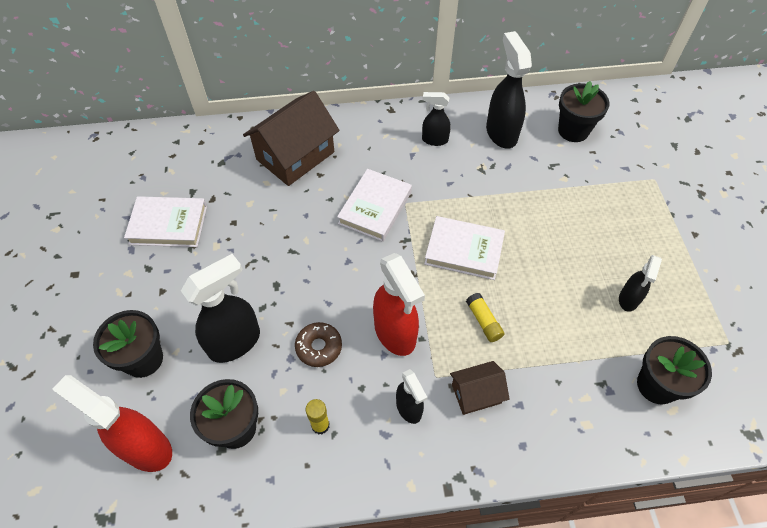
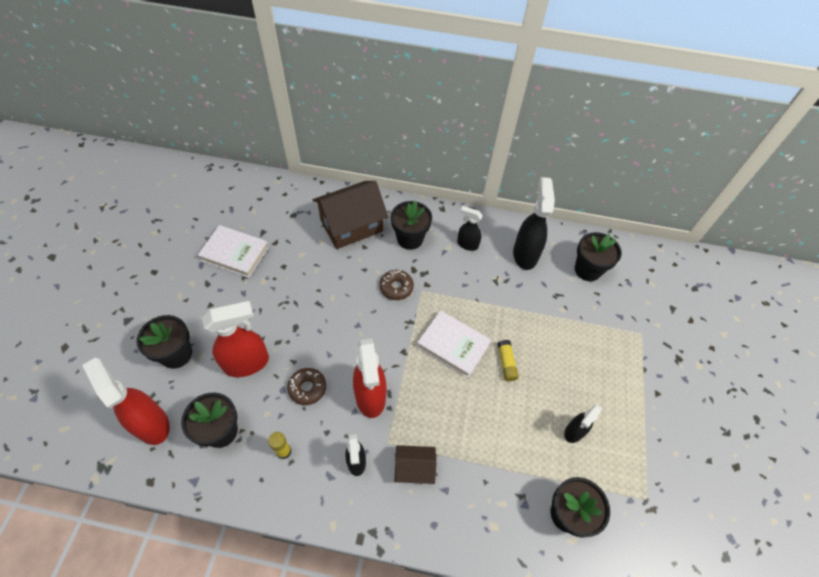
camera: 15 degrees right, 0 degrees up
(235, 342) = (247, 363): black spray bottle -> red spray bottle
(368, 151) = (410, 239): none -> black flower pot
(375, 208) = (396, 287): white book -> brown donut
(483, 321) = (445, 410): yellow glue stick -> yellow glue stick (506, 363)

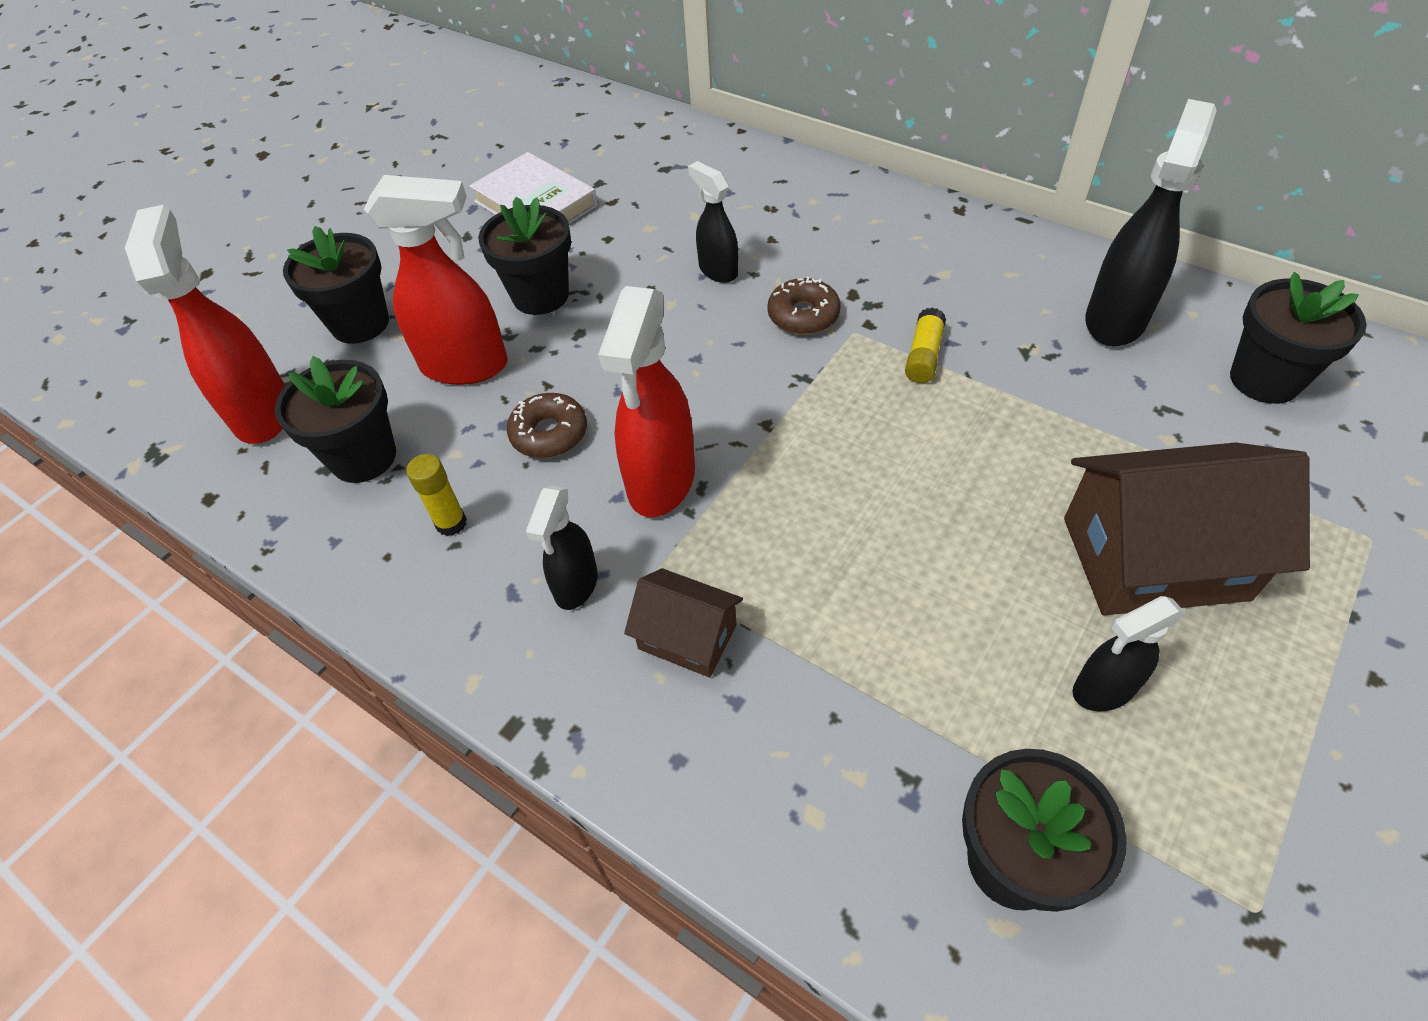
camera: 30 degrees right, 5 degrees down
(351, 226) = (763, 203): brown house -> brown house (1154, 558)
(410, 239) = (869, 244): black flower pot -> black flower pot (540, 296)
(453, 345) = (877, 440): white book -> none
(467, 244) = (988, 276): black spray bottle -> black spray bottle (717, 270)
(506, 363) = (986, 504): yellow glue stick -> yellow glue stick (923, 356)

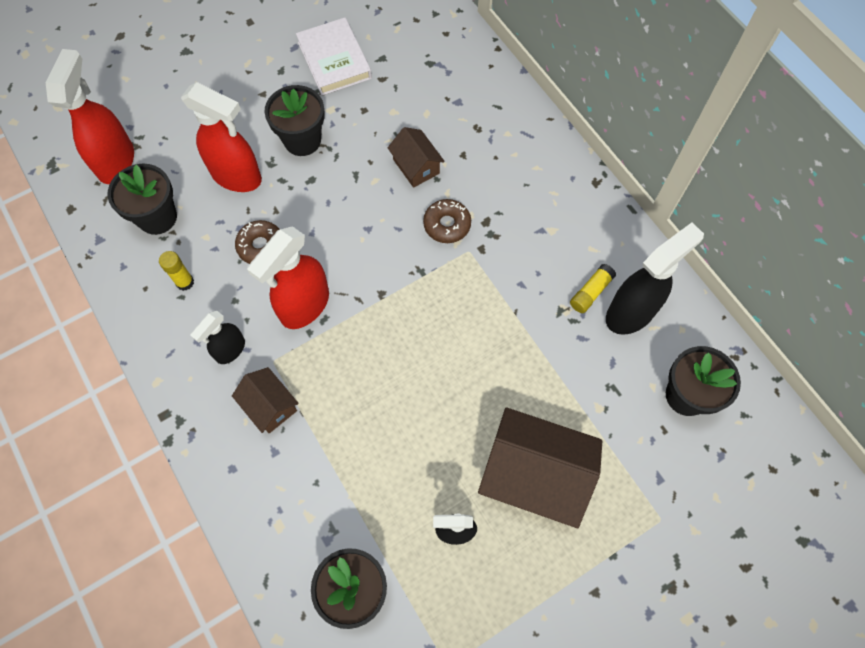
camera: 20 degrees right, 15 degrees up
(360, 324) = (192, 117): black flower pot -> none
(717, 270) = (416, 166): black spray bottle -> brown house
(923, 356) = (498, 286): yellow glue stick -> yellow glue stick (590, 292)

